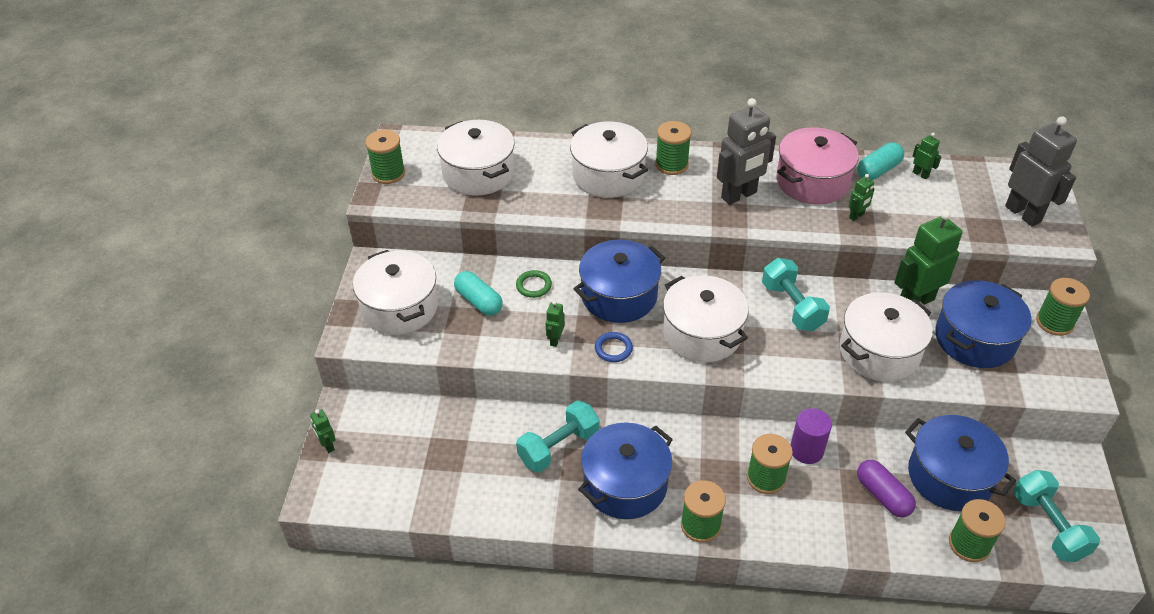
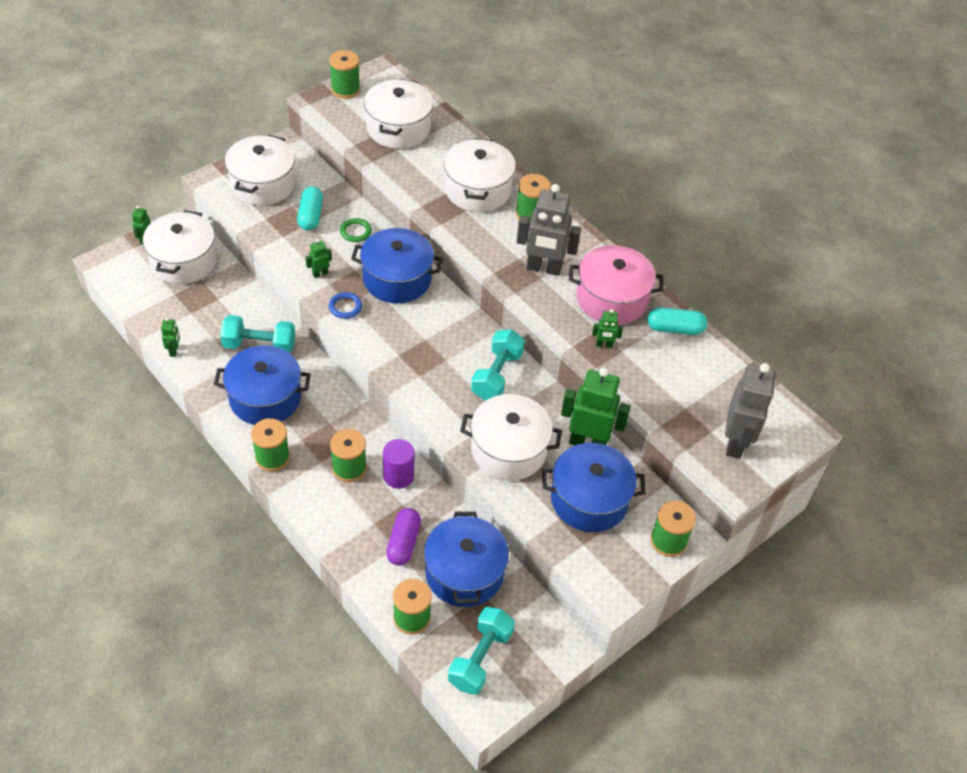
camera: 40 degrees right, 5 degrees up
(702, 333) = (412, 343): white pot -> white pot (183, 261)
(920, 174) = (703, 356): green robot -> green robot (174, 351)

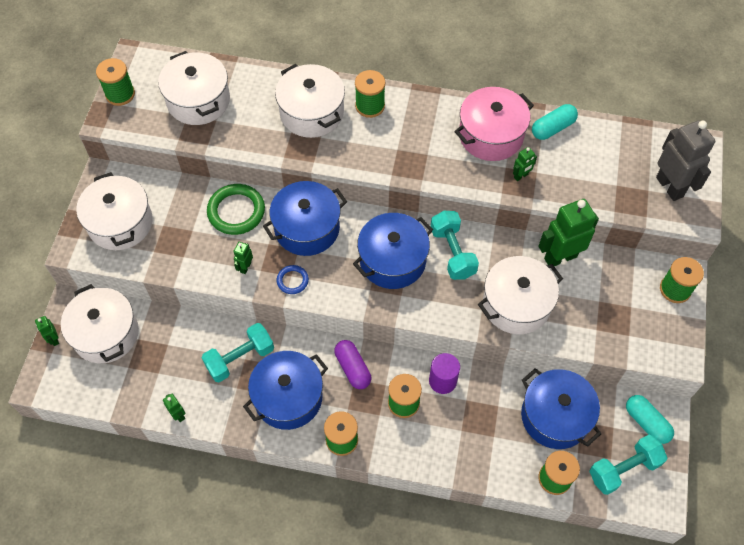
camera: 35 degrees left, 10 degrees up
(311, 216) = (187, 223): turquoise capsule -> turquoise capsule (646, 422)
(355, 232) = (236, 211): green ring -> green ring, size x1.88
(403, 542) = (495, 428): purple capsule -> purple capsule (353, 368)
(480, 658) = (623, 469): turquoise dumbbell -> turquoise dumbbell turned 75 degrees clockwise
(543, 268) = (422, 145): grey robot -> none
(589, 500) = (601, 299): blue pot -> blue pot (392, 260)

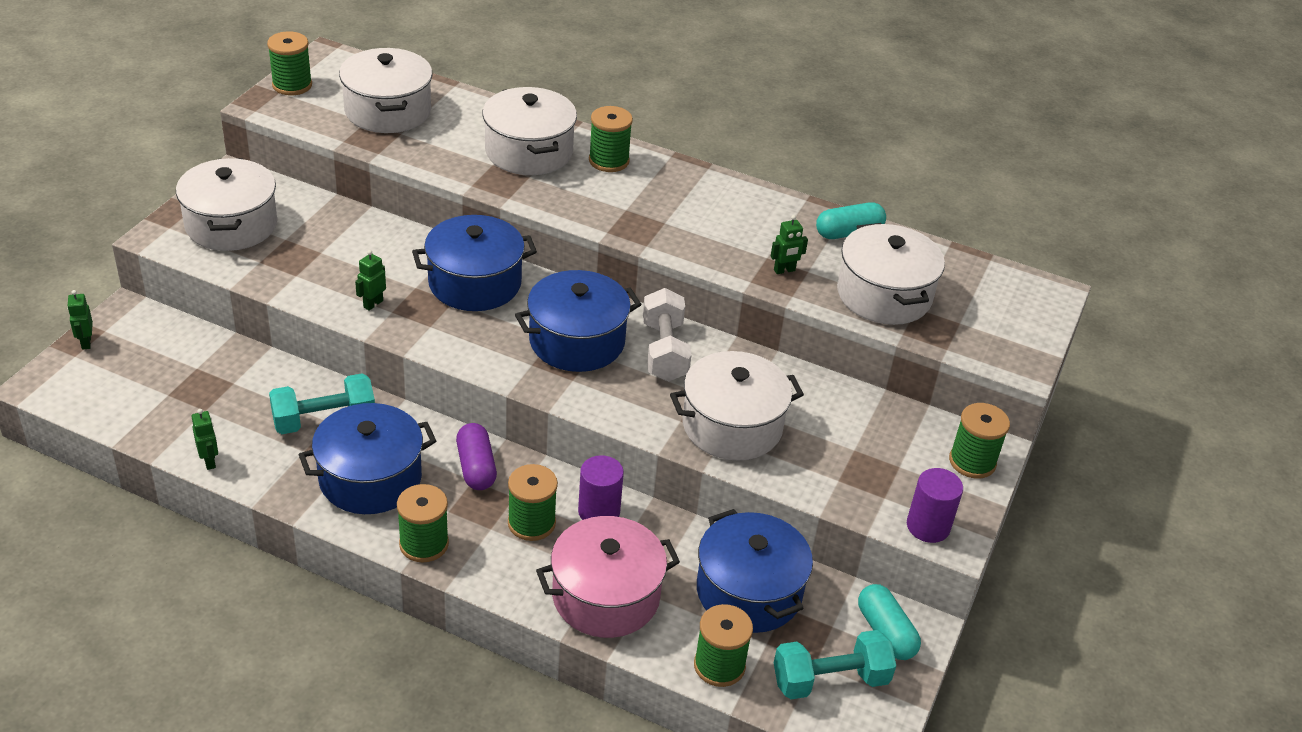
camera: 10 degrees right, 20 degrees down
(106, 334) = (157, 352): white pot -> white pot (884, 295)
(236, 211) = (388, 246): green ring -> none
(292, 280) = (430, 331): blue ring -> none
(452, 252) = (664, 351): turquoise dumbbell -> white dumbbell
(491, 135) = (760, 222): pink pot -> pink pot (606, 596)
(560, 257) = (816, 390): green robot -> none
(662, 351) = (928, 526): none -> purple cylinder
(670, 187) = (992, 325): grey robot -> none

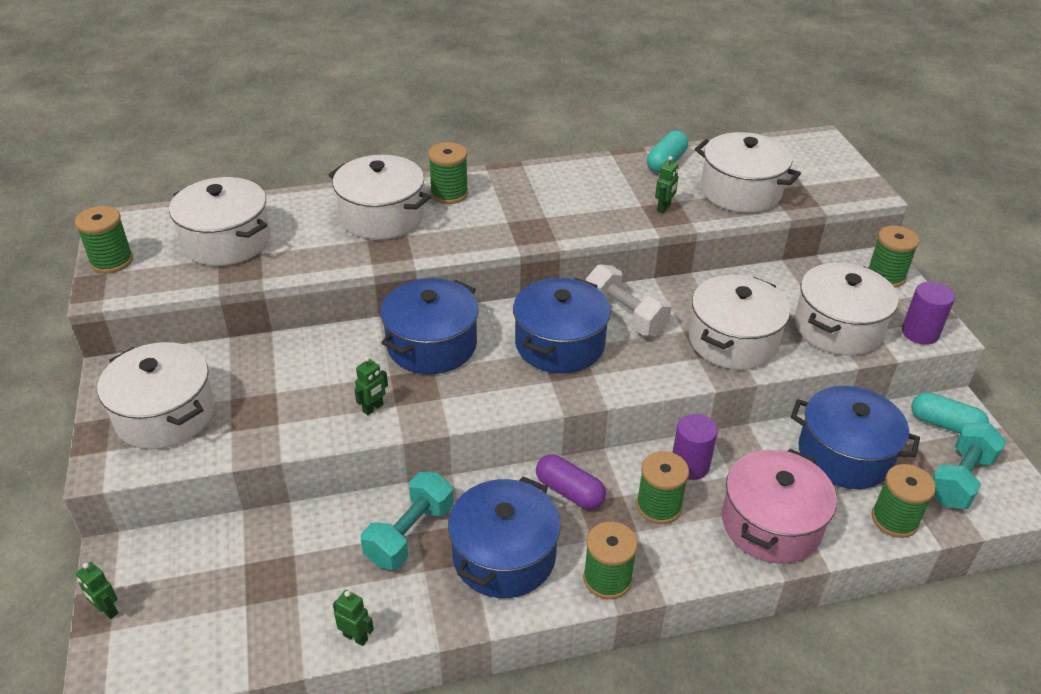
camera: 35 degrees left, 0 degrees up
(373, 304) = (373, 408): green robot -> green robot turned 135 degrees counterclockwise
(850, 474) = (838, 327): none -> white pot

